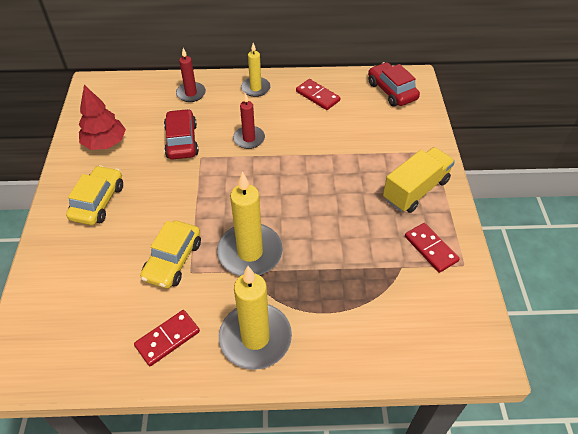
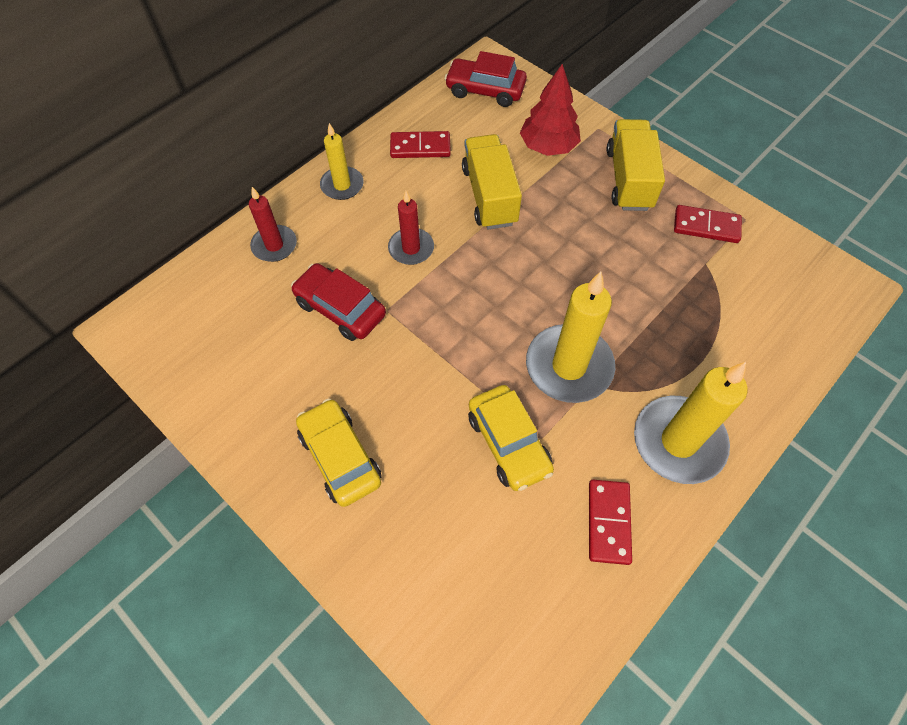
camera: 45 degrees left, 10 degrees up
(105, 143) = (250, 385): red tree -> red tree (548, 146)
(322, 143) = (489, 196): none -> yellow truck

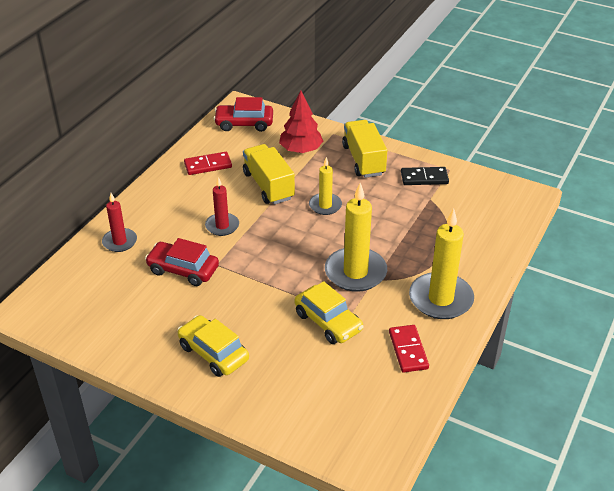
camera: 15 degrees left, 20 degrees down
(342, 185) = (157, 197): yellow candle -> yellow candle (325, 205)
(706, 226) = (424, 178): red domino -> black domino

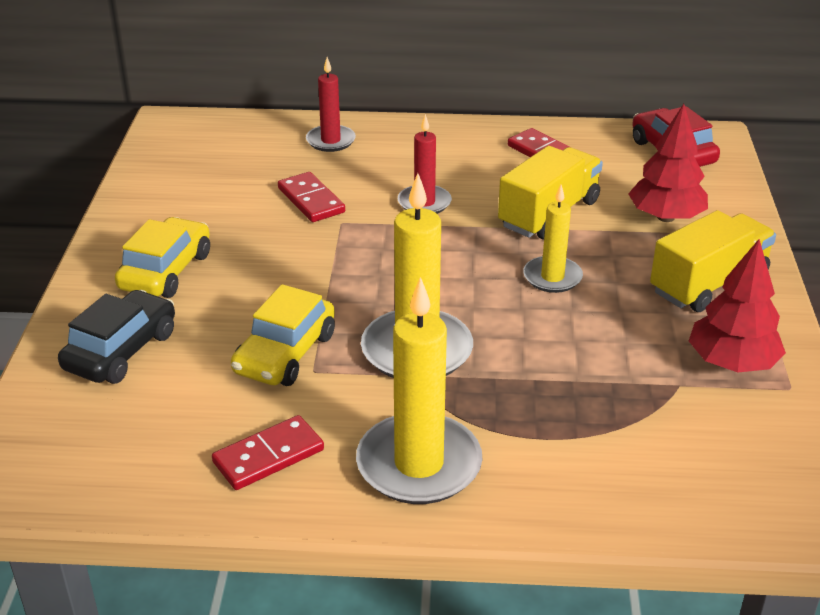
camera: 65 degrees right, 5 degrees down
(183, 270) = (311, 200): red car -> red domino
(283, 390) = (121, 351): none -> black car
(424, 178) = (732, 363): black domino -> red tree

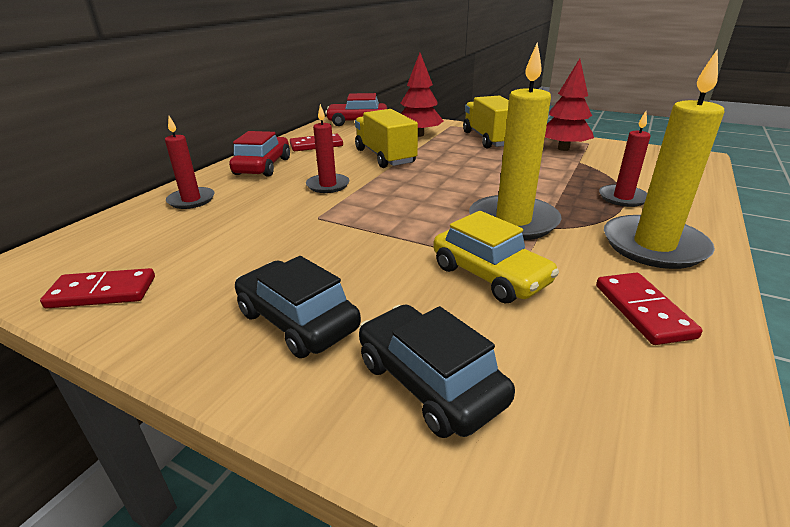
camera: 65 degrees left, 5 degrees down
(166, 271) = (297, 321): yellow car -> black car
(311, 200) = (268, 223): red domino -> red domino (102, 292)
(444, 144) = (263, 166): none -> red car
(552, 277) = (455, 168): yellow candle -> none
(557, 435) = (622, 198): none -> red candle

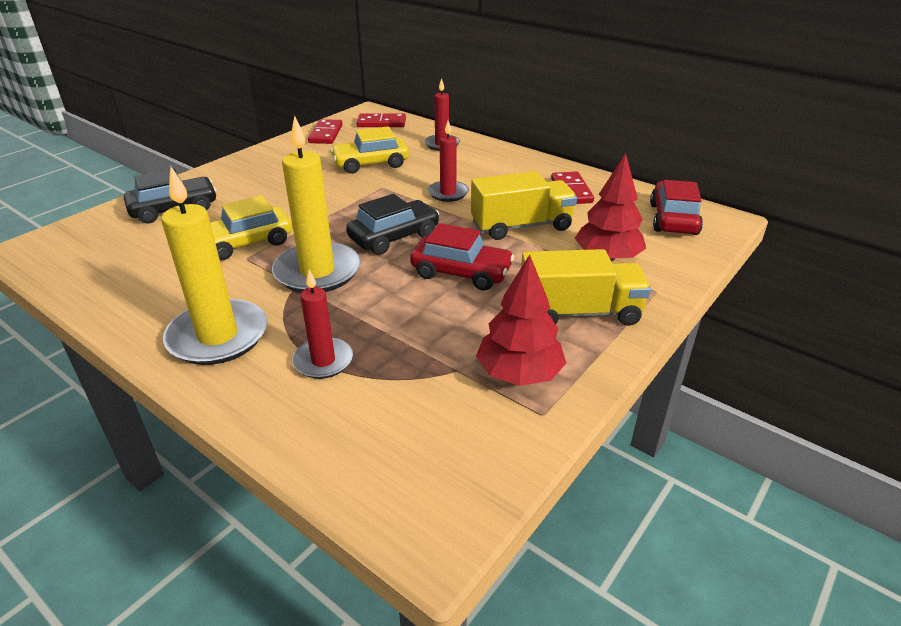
camera: 100 degrees right, 5 degrees up
(245, 234) = (371, 164): none -> yellow car
(263, 166) = (509, 166): red car -> red car (461, 272)
(297, 321) = (255, 180): black car -> black car (394, 237)
(643, 311) = (153, 292): red domino -> red domino (381, 123)

